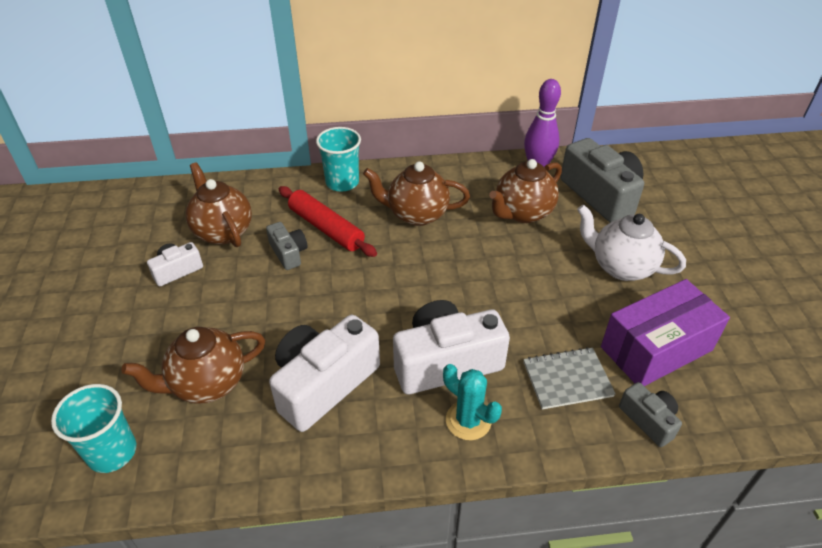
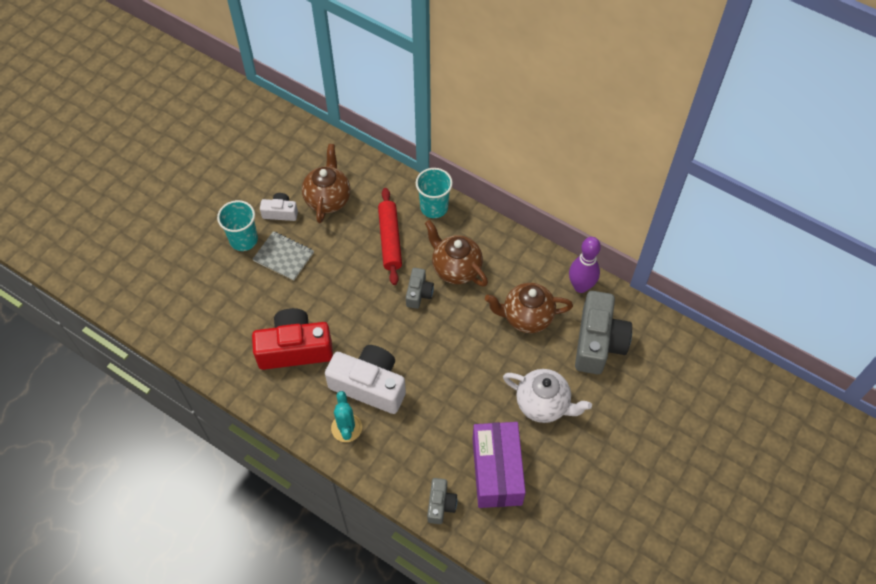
camera: 40 degrees right, 15 degrees up
(112, 452) = (169, 311): turquoise cup -> turquoise cup (243, 240)
(207, 384) = (239, 304): brown teapot -> none
(288, 253) = (351, 244): grey camera -> grey camera (419, 293)
(323, 383) = (295, 349): white camera -> red camera
(567, 379) = (423, 447): grey notebook -> grey notebook (283, 256)
(621, 267) = (543, 404): white teapot -> white teapot turned 135 degrees clockwise
(656, 349) = (496, 471): purple box -> purple box turned 75 degrees clockwise

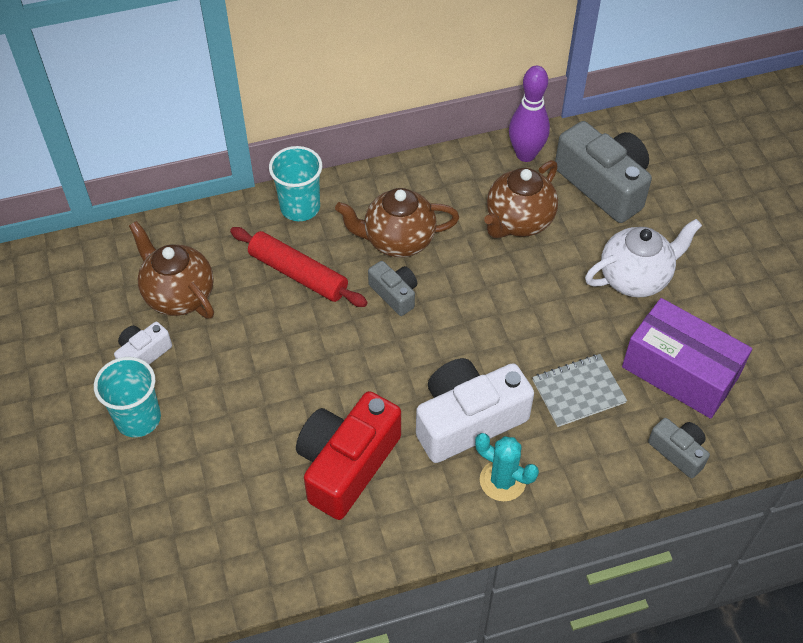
camera: 50 degrees left, 5 degrees down
(283, 256) = (208, 392): grey notebook -> grey notebook (578, 391)

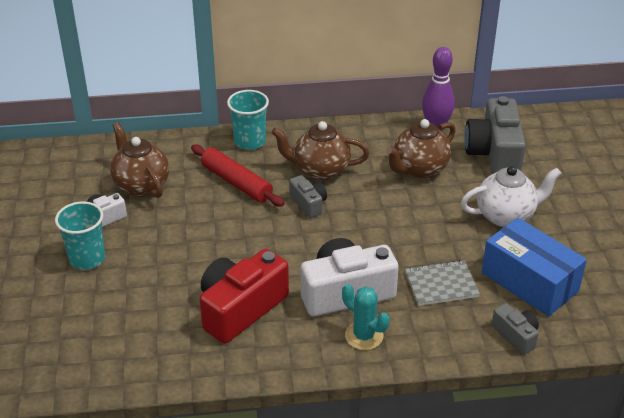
camera: 10 degrees right, 15 degrees down
(603, 185) = (494, 153): grey camera -> grey camera turned 150 degrees counterclockwise
(680, 372) = (529, 282): purple box -> blue box

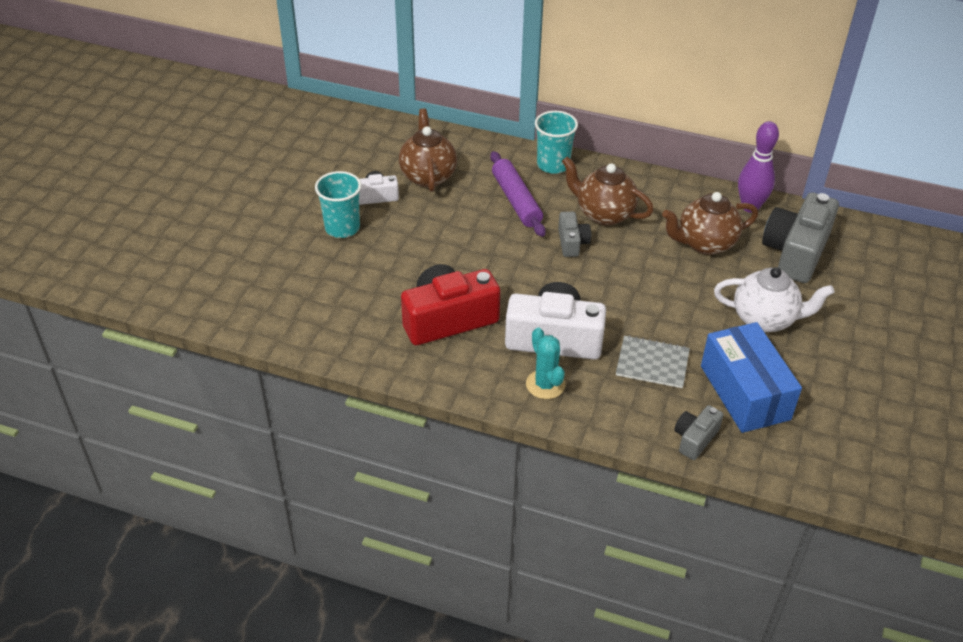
camera: 25 degrees right, 5 degrees up
(236, 183) = (516, 200): red rolling pin -> purple rolling pin
(516, 335) = (695, 439): grey camera -> grey camera turned 135 degrees counterclockwise

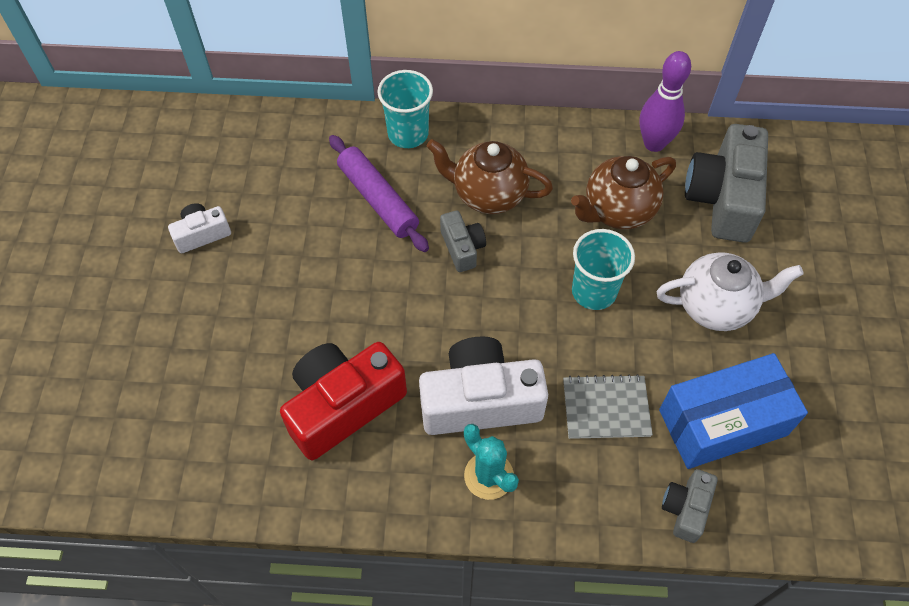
camera: 15 degrees left, 15 degrees up
(342, 228) = (171, 295): turquoise cup -> turquoise cup (594, 291)
(428, 176) = (258, 187): brown teapot -> none
(744, 392) = (723, 422): blue box -> blue box turned 75 degrees counterclockwise

